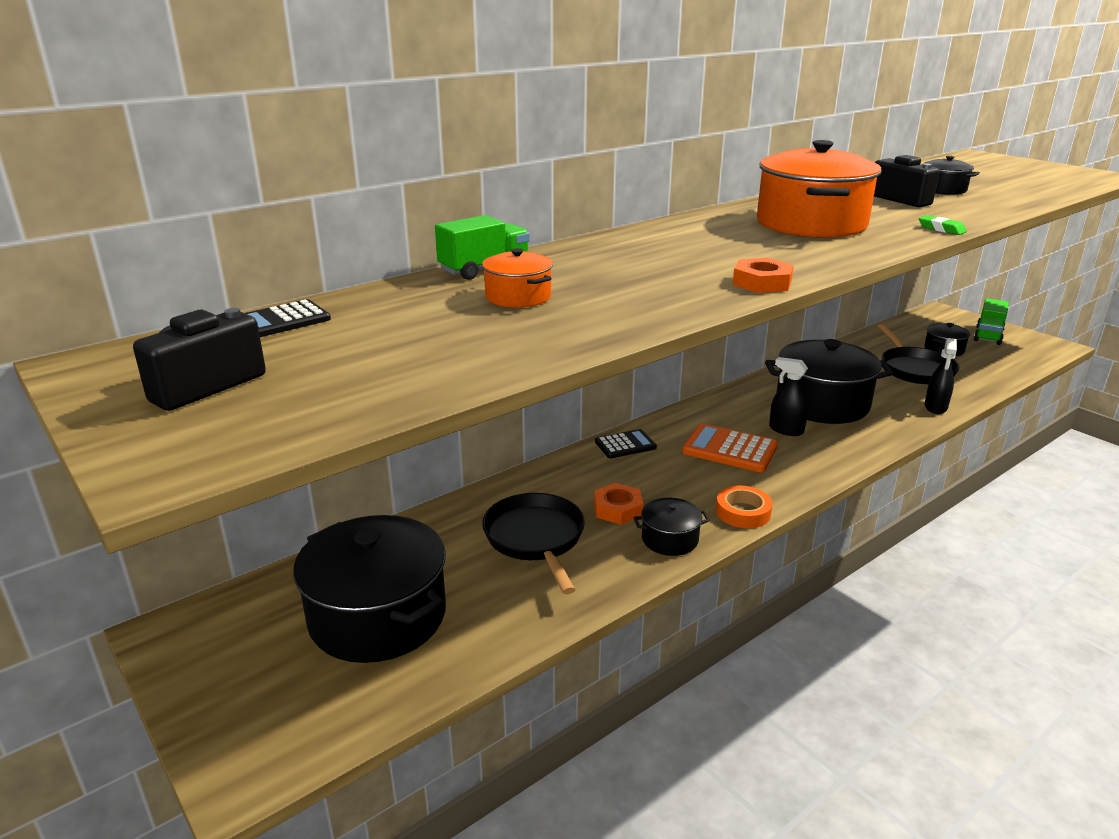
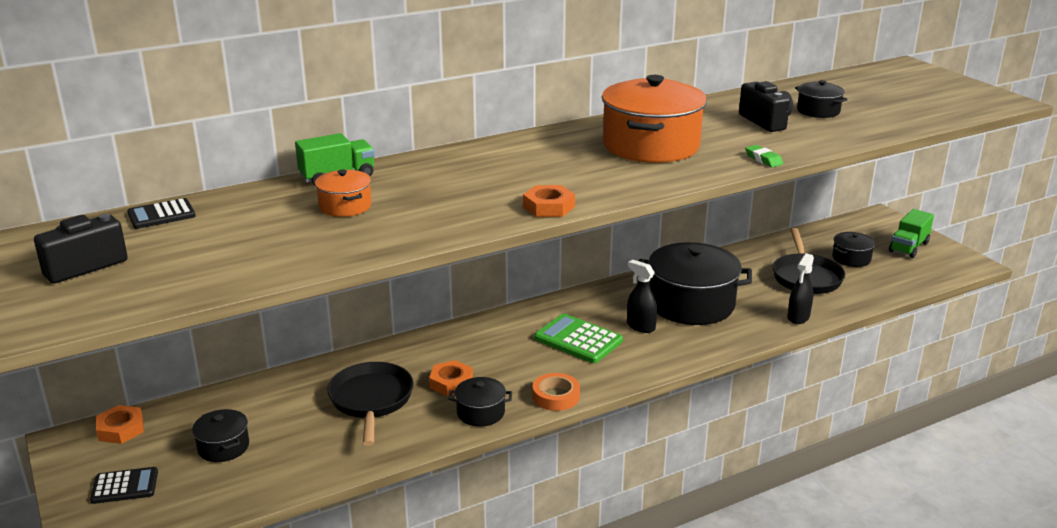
camera: 10 degrees right, 0 degrees up
(234, 608) = (121, 429): none -> orange nut
(378, 616) = (223, 447): black pot -> black pot, size x0.47
(625, 445) = (488, 327): black calculator -> black calculator (125, 486)
(730, 449) = (578, 339): orange calculator -> green calculator

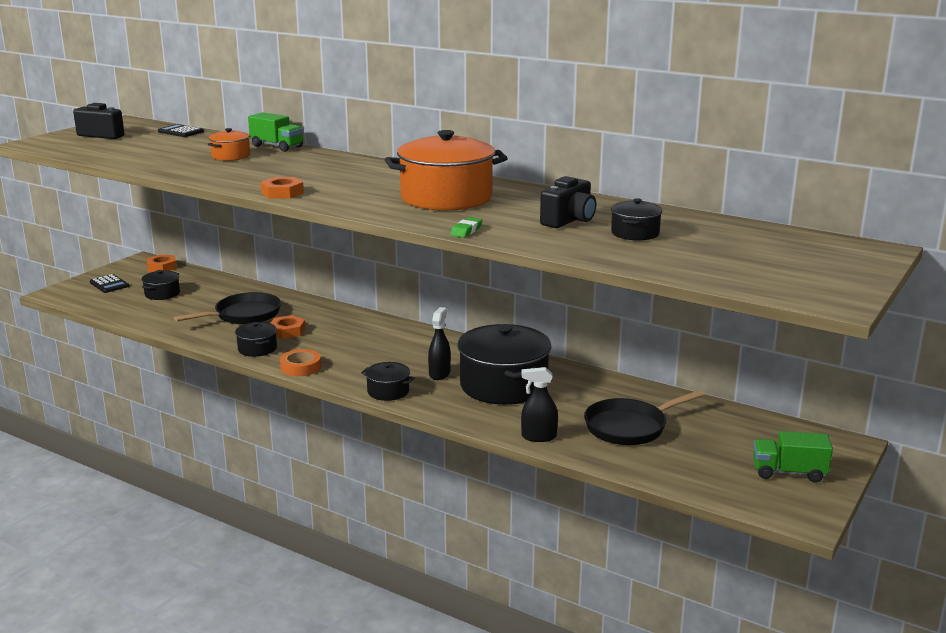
camera: 60 degrees right, 5 degrees down
(578, 339) = (391, 356): green calculator -> none
(851, 258) = (707, 444): black pot -> black pot (388, 391)

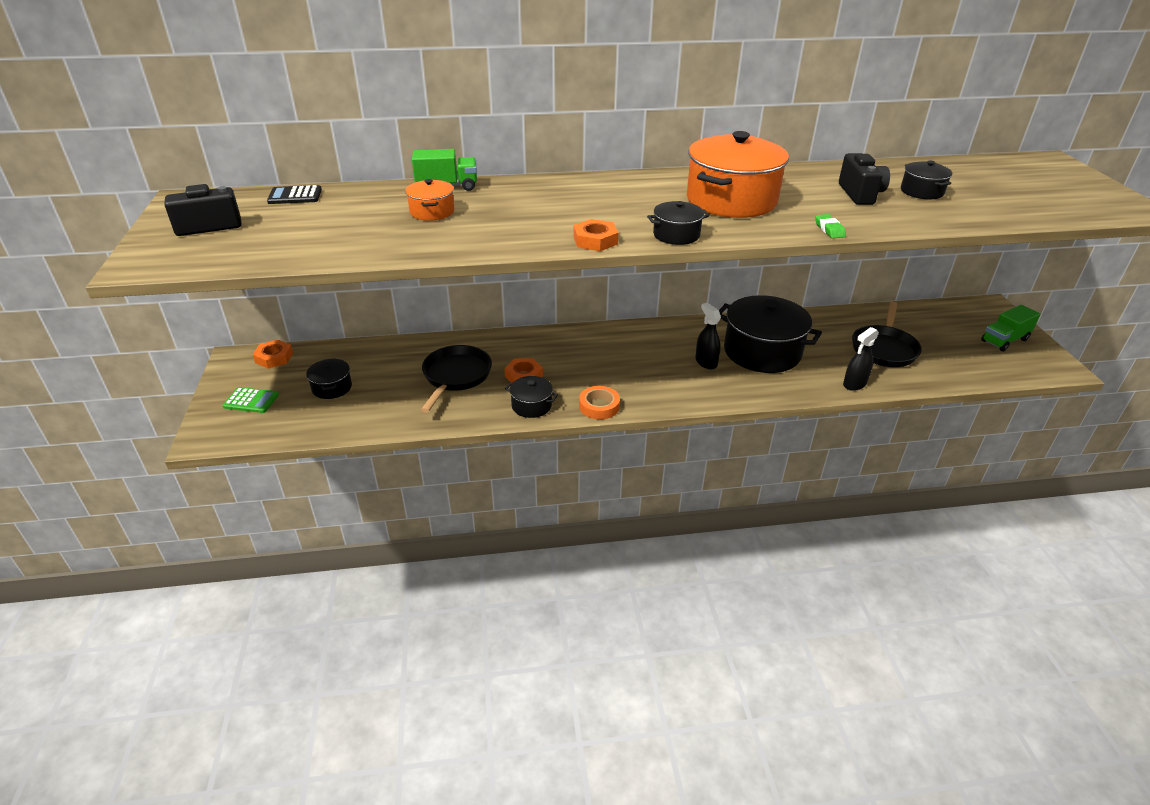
camera: 40 degrees left, 15 degrees up
(109, 284) = (251, 401): black calculator -> green calculator
(388, 391) = (701, 396): black pot -> black pot (676, 235)

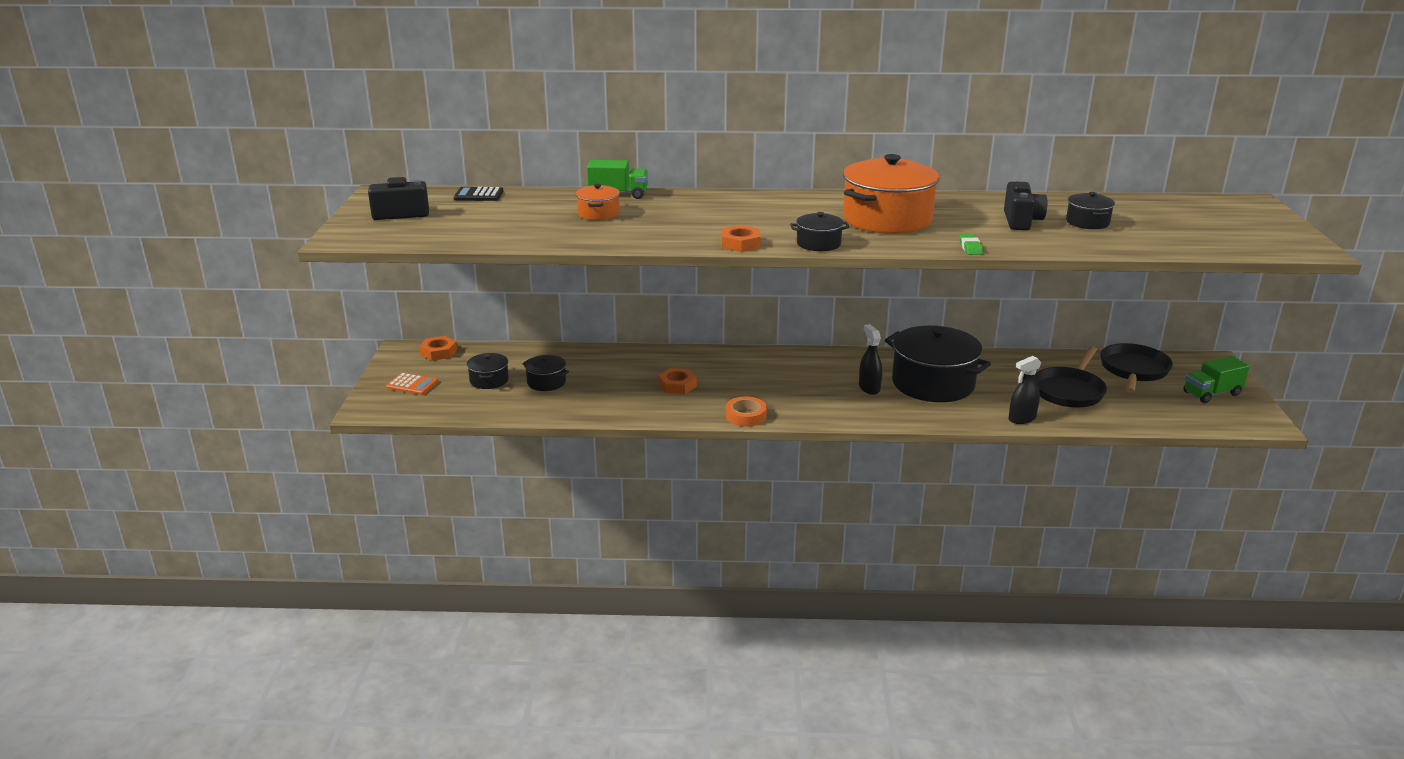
camera: 10 degrees right, 10 degrees down
(251, 401) = (412, 385): green calculator -> orange calculator
(455, 376) = (610, 380): black pan -> black pan (1133, 370)
(531, 405) = (678, 410): black pot -> black pot (546, 382)

